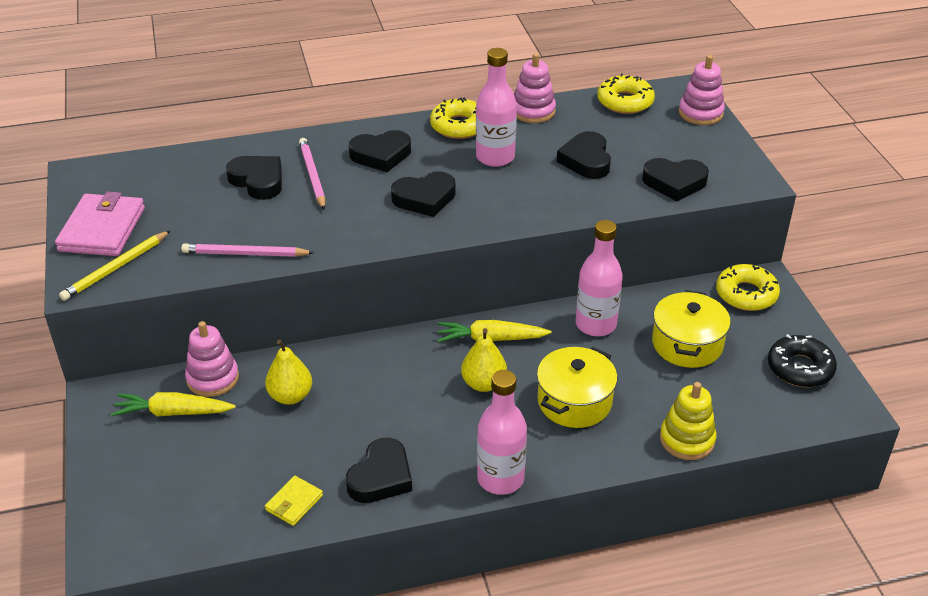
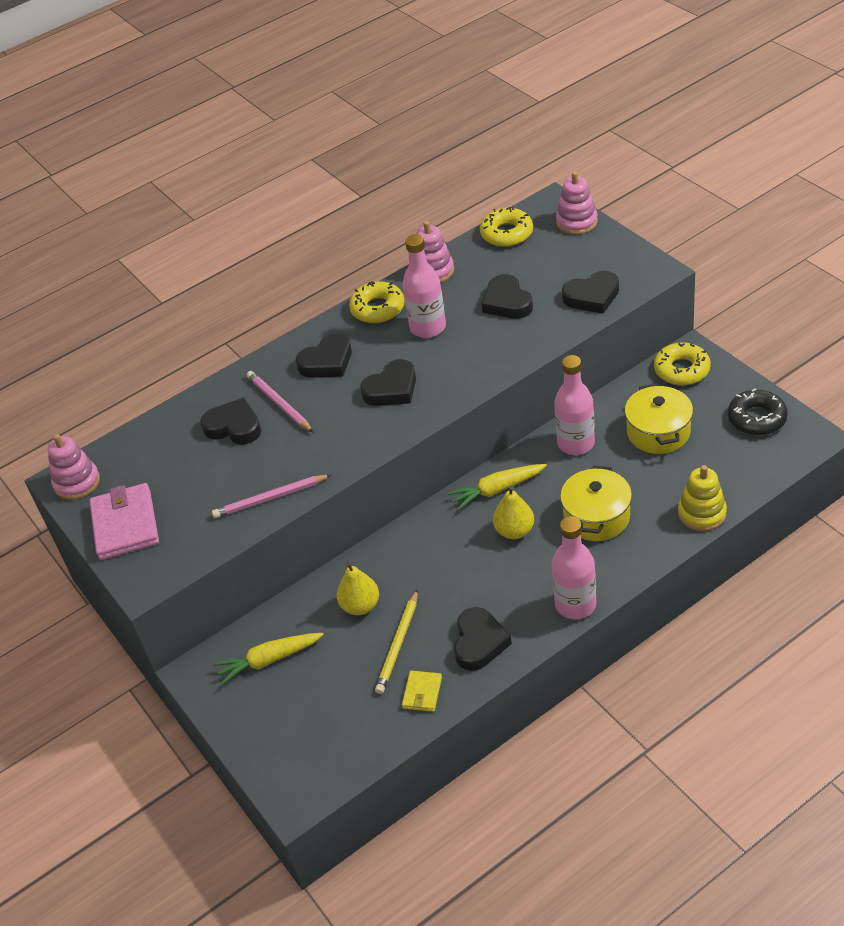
camera: 15 degrees left, 5 degrees up
(116, 268) = (164, 555): yellow pencil -> yellow pencil (398, 644)
(213, 378) = (283, 617): pink stacking toy -> pink stacking toy (77, 482)

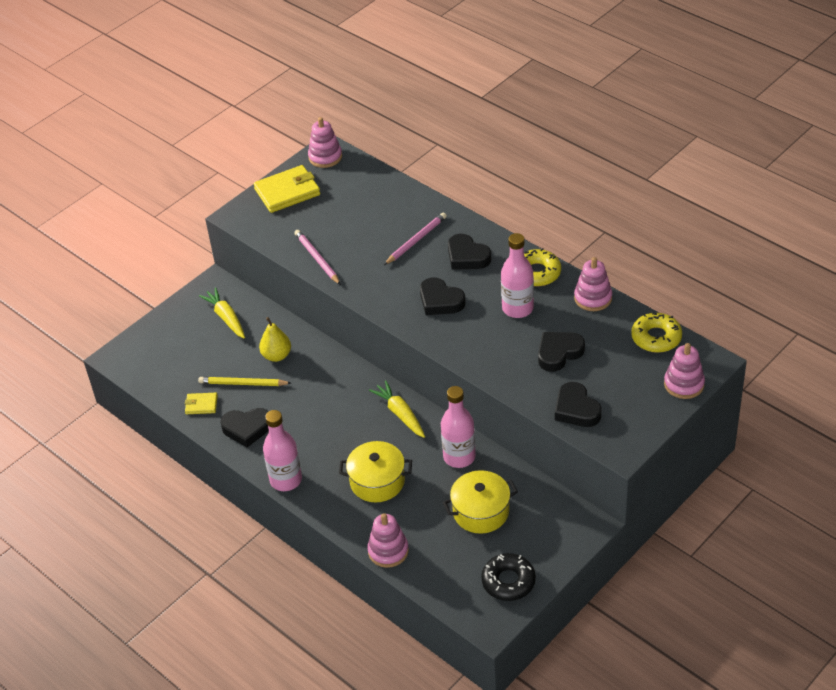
camera: 75 degrees right, 0 degrees up
(125, 525) = (287, 192): pink wallet -> yellow wallet
(234, 427) = (388, 222): black heart -> none
(514, 531) = (357, 432): yellow pear -> none
(682, 370) = (564, 520): yellow donut -> none
(702, 513) = (388, 551): yellow stacking toy -> pink stacking toy

